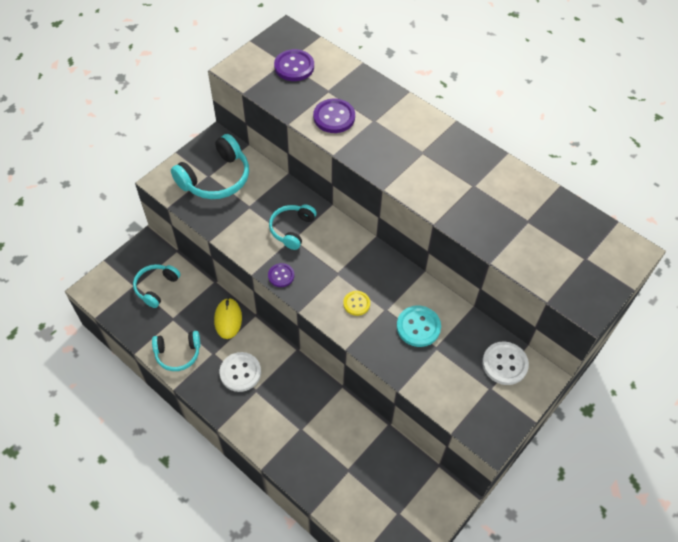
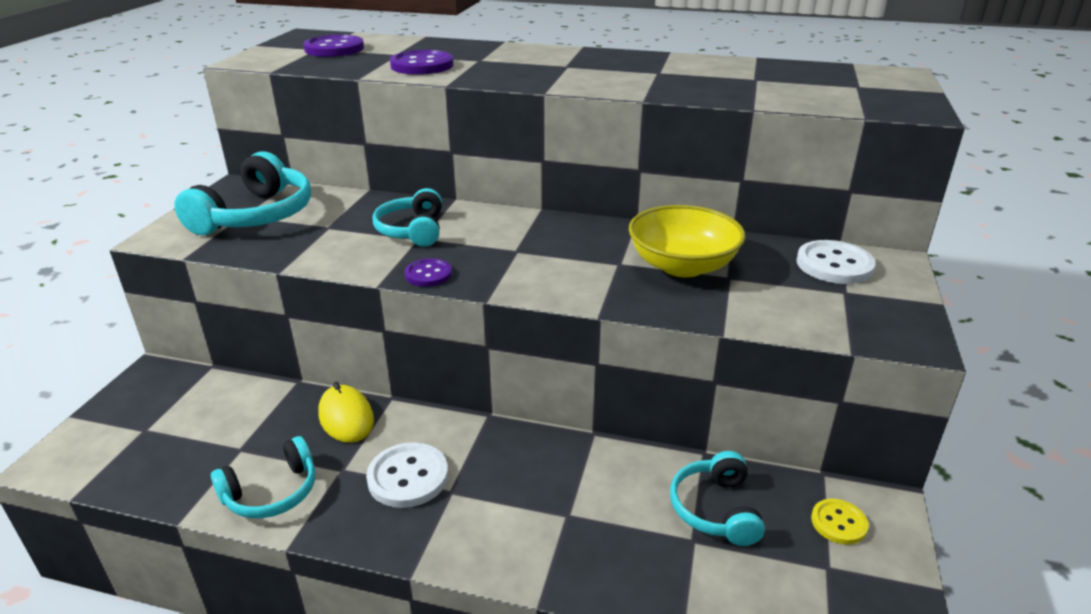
camera: 25 degrees left, 25 degrees down
(156, 287) = (190, 419): turquoise headphones -> turquoise headphones (715, 509)
(356, 303) = (571, 269): yellow button -> yellow button (838, 523)
(418, 327) = (682, 266): turquoise button -> yellow bowl

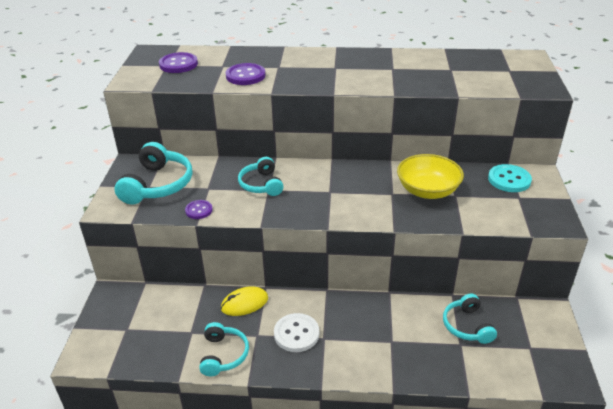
camera: 10 degrees left, 5 degrees up
(272, 493) = (223, 355): turquoise headphones -> turquoise headphones turned 45 degrees counterclockwise
(346, 417) = (244, 303): yellow mouse -> yellow mouse turned 75 degrees counterclockwise
(428, 274) = (286, 215): purple button -> purple button (199, 210)
(834, 265) = (509, 180): white button -> turquoise button
(838, 523) = (530, 323): yellow button -> none

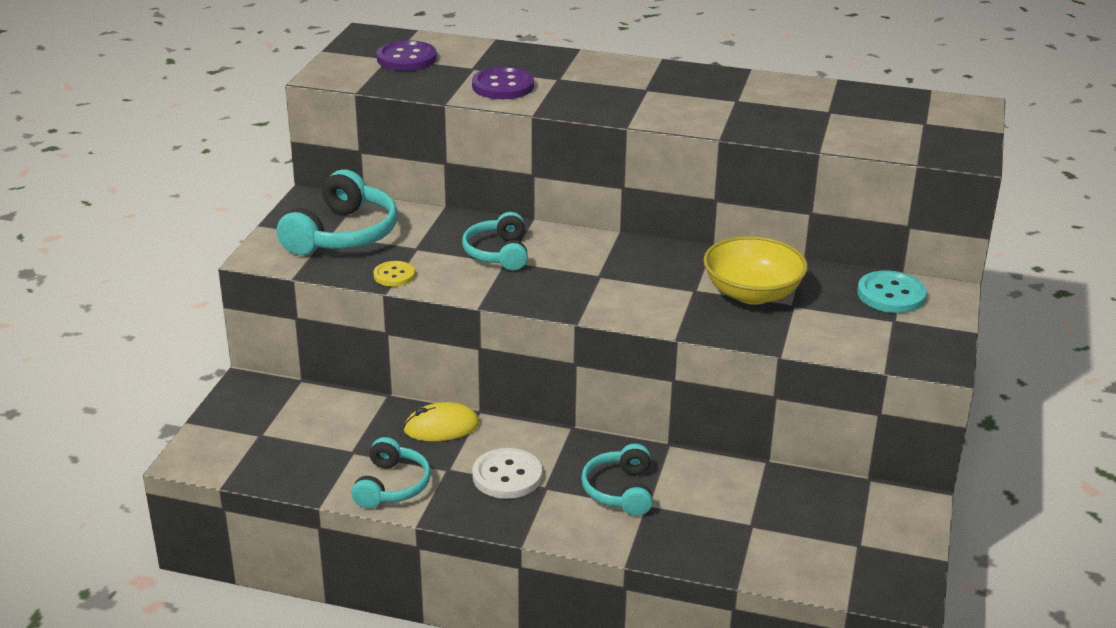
camera: 10 degrees right, 5 degrees down
(199, 210) = (394, 275): purple button -> yellow button
(467, 326) = (772, 504): turquoise headphones -> turquoise headphones (620, 490)

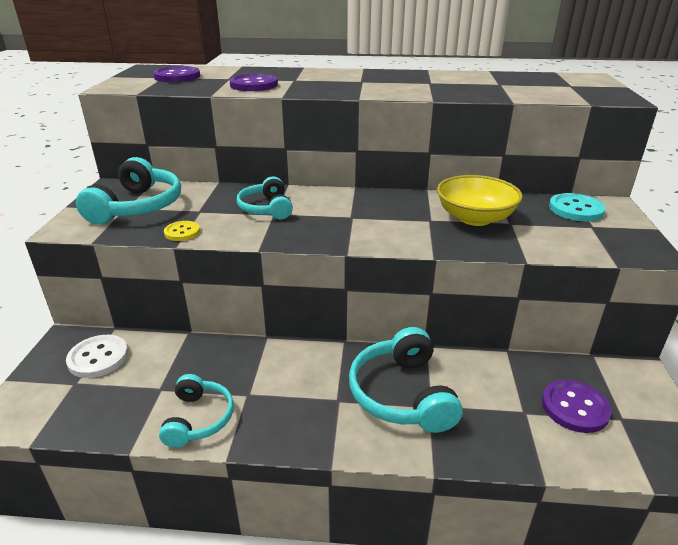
camera: 10 degrees left, 0 degrees up
(441, 427) = (237, 355): yellow mouse -> none
(507, 476) = (301, 393): white button -> white button (98, 358)
(620, 490) = (402, 394): turquoise headphones -> turquoise headphones, size x1.58
(811, 528) = (574, 407): none -> purple button

